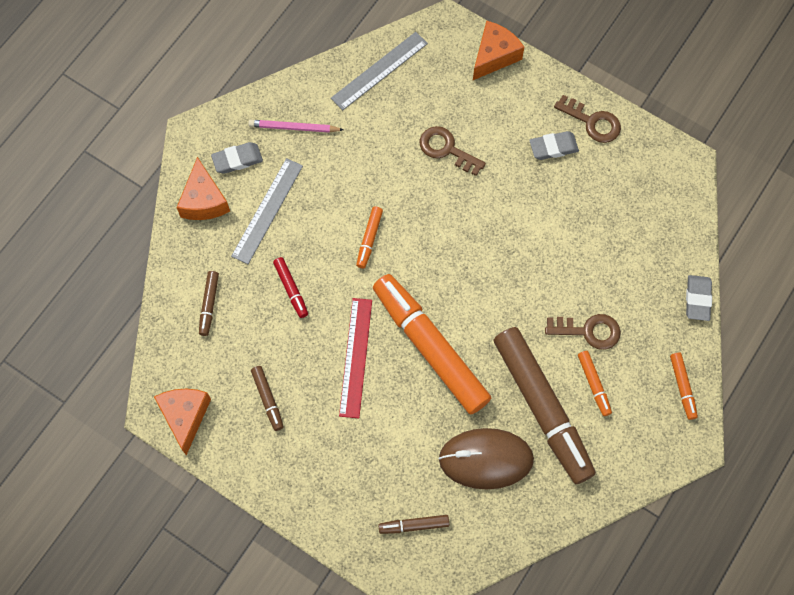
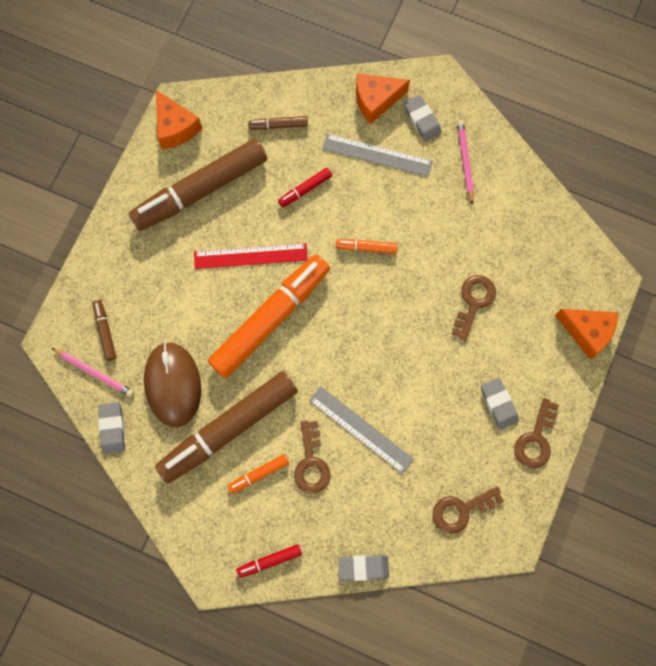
camera: 80 degrees right, 5 degrees up
(185, 416) = (175, 127): orange cheese -> orange cheese turned 75 degrees clockwise
(267, 399) = (200, 190): brown marker -> brown marker, size x2.44
(379, 70) = (543, 226): grey ruler -> grey ruler (361, 429)
(459, 543) = (94, 373): none -> pink pencil
(524, 530) = (112, 428): none -> grey eraser
(652, 200) = (461, 510): none -> brown key
(682, 387) = (269, 561): orange marker -> red marker

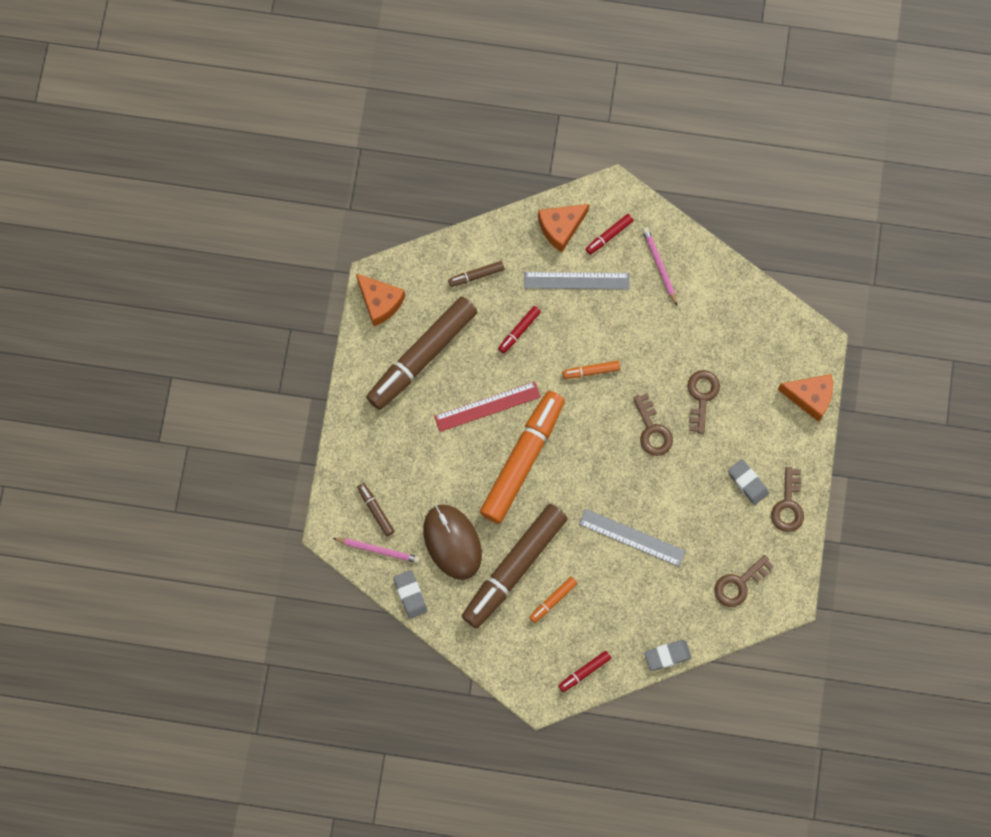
camera: 15 degrees left, 0 degrees up
(311, 463) = (596, 578): brown key -> brown key (652, 430)
(422, 120) = (609, 236): grey eraser -> red marker

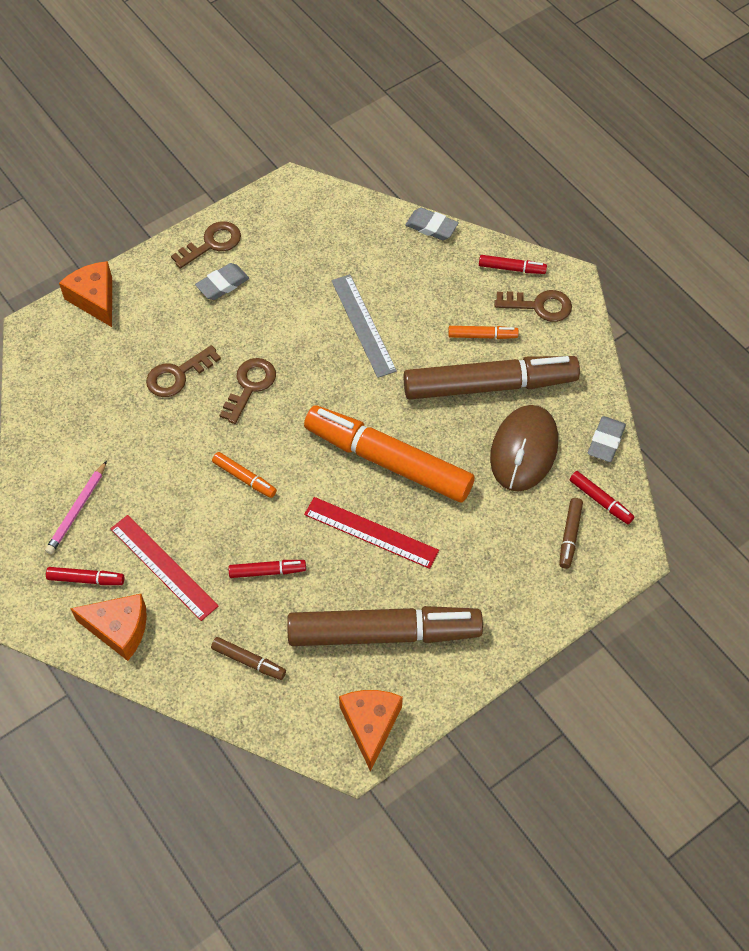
camera: 135 degrees left, 15 degrees down
(378, 550) = (600, 501): pink pencil -> red marker
(523, 459) = (388, 460): orange marker -> orange marker turned 45 degrees clockwise
(576, 281) = (164, 567): grey ruler -> red ruler
(739, 584) = (317, 226): brown key -> brown key (539, 306)
(747, 483) = (222, 284): grey eraser -> grey eraser turned 45 degrees clockwise

